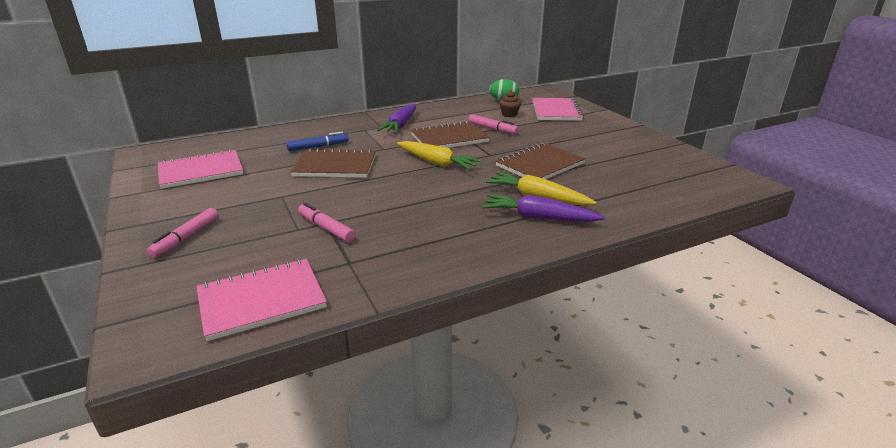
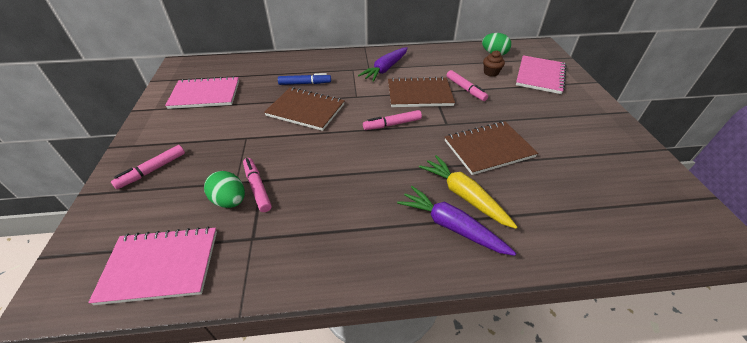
camera: 20 degrees right, 15 degrees up
(303, 242) = (230, 201): none -> green egg
(436, 163) = (392, 124): yellow carrot -> pink marker

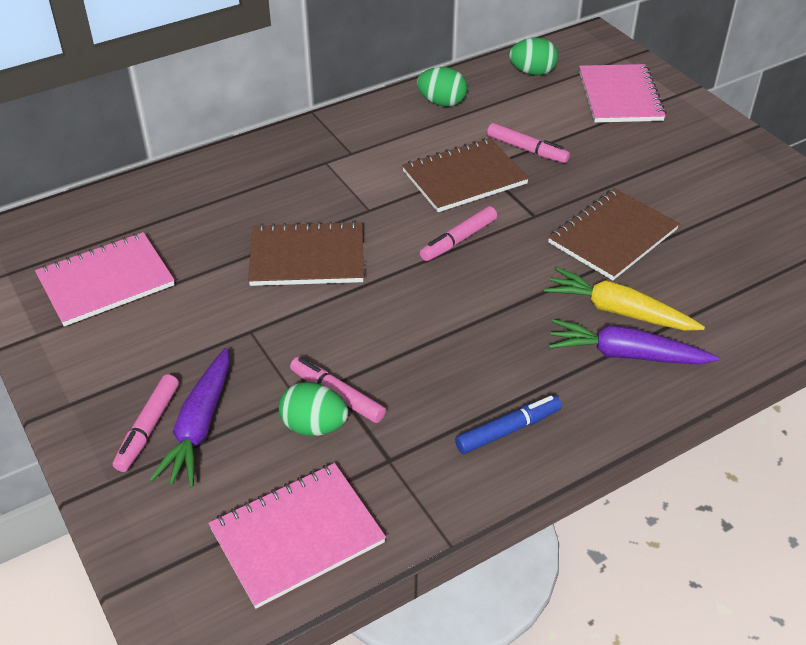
camera: 25 degrees left, 0 degrees up
(305, 83) = (266, 211): blue marker -> blue marker (508, 430)
(385, 69) = (380, 146): purple carrot -> purple carrot (199, 426)
(433, 57) = (442, 102): none -> green egg
(491, 73) = (547, 109): brown cupcake -> none

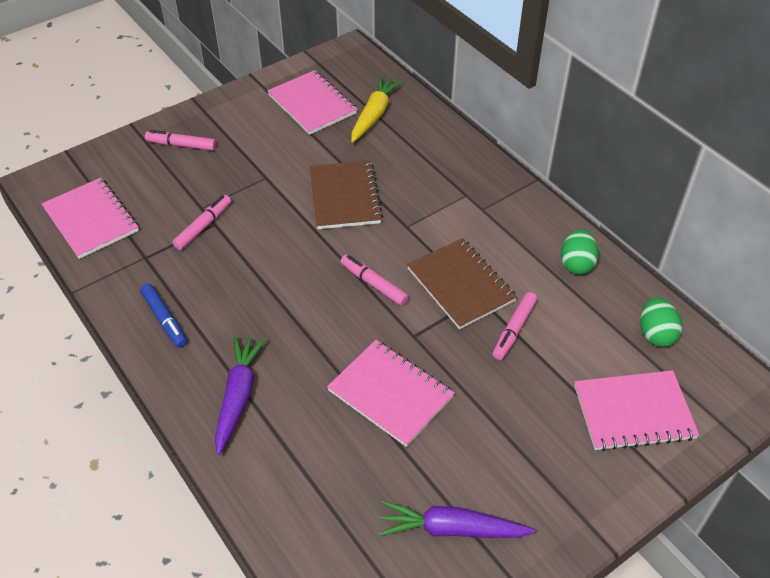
camera: 85 degrees right, 5 degrees up
(199, 426) = (181, 166): purple carrot -> purple carrot (452, 529)
(314, 426) = (177, 218): green egg -> none
(612, 236) = (390, 394): brown notebook -> pink notebook
(619, 311) = (290, 393): yellow carrot -> yellow carrot (374, 115)

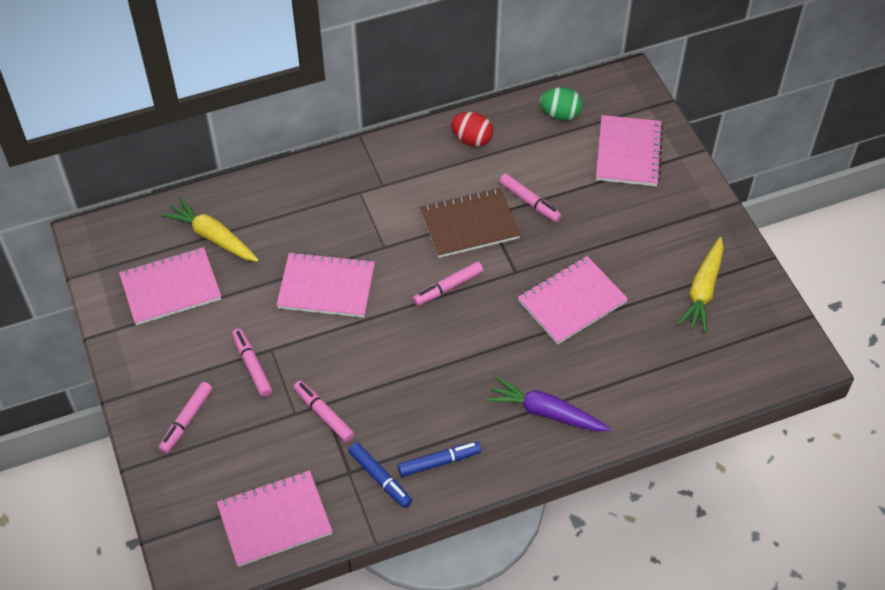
camera: 75 degrees left, 5 degrees up
(140, 280) = (380, 478): none -> blue marker
(245, 170) = (252, 366): none -> pink marker
(344, 197) = (326, 287): brown notebook -> pink notebook
(452, 529) = (703, 291): purple carrot -> yellow carrot
(576, 264) = (472, 139): green egg -> red egg

